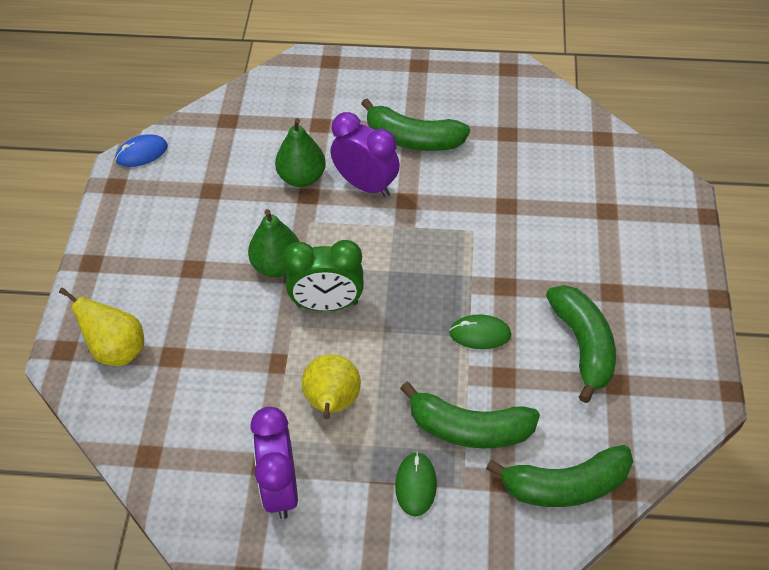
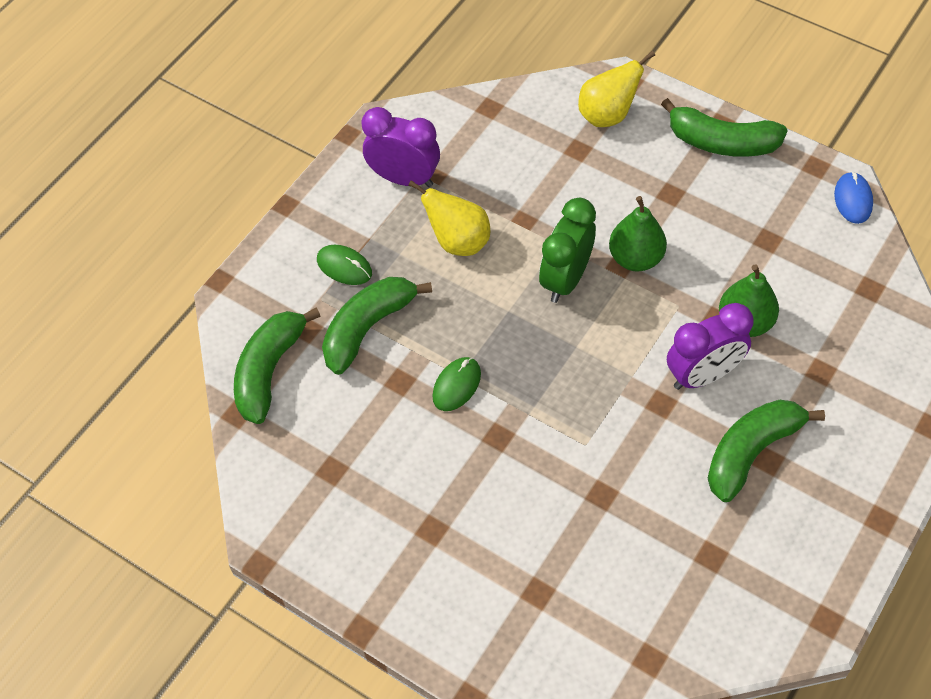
camera: 120 degrees right, 5 degrees up
(583, 345) = (389, 465): green banana -> green banana (721, 142)

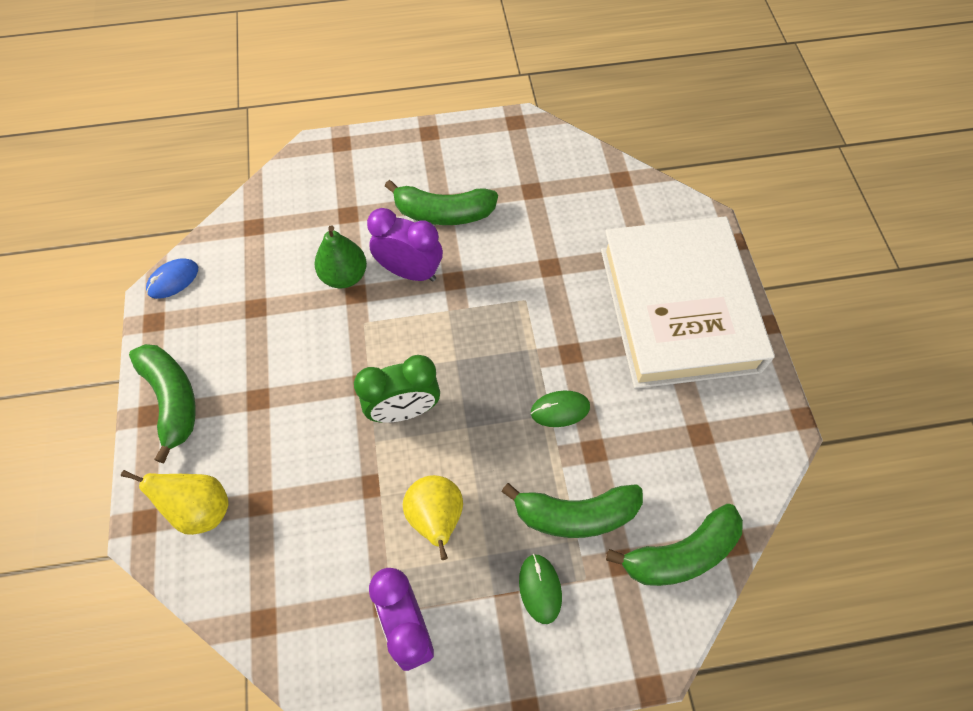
camera: 135 degrees left, 5 degrees up
(453, 564) = (677, 308): none -> white book
(635, 258) = (343, 378): green pear -> none

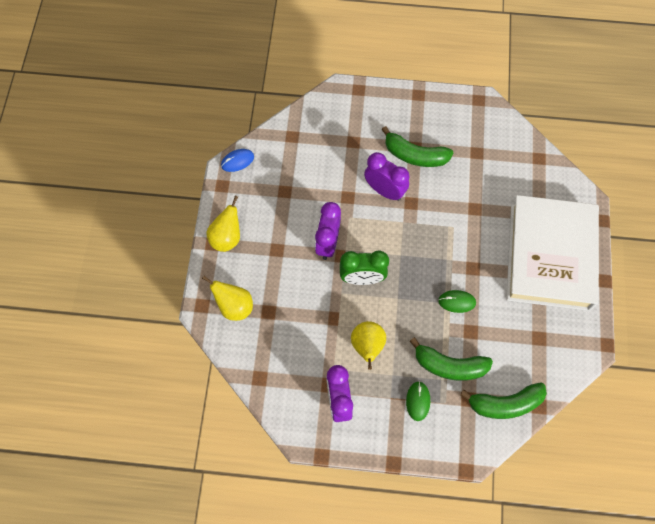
camera: 15 degrees right, 5 degrees up
(172, 399) = (227, 238): green banana -> yellow pear
(338, 369) = (327, 243): none -> purple clock
(344, 276) = (343, 183): green pear -> none

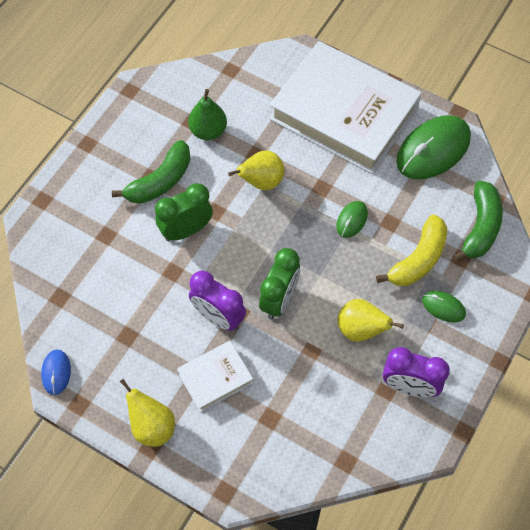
camera: 65 degrees left, 5 degrees down
(234, 306) = (245, 454): yellow pear -> yellow pear (261, 182)
(281, 262) = (215, 378): none -> white book
(384, 190) = (186, 230): purple clock -> green clock
(449, 365) = (418, 259): green banana -> yellow banana
(475, 167) = (208, 131): none -> green pear
(556, 338) = (433, 150): none -> green mouse

